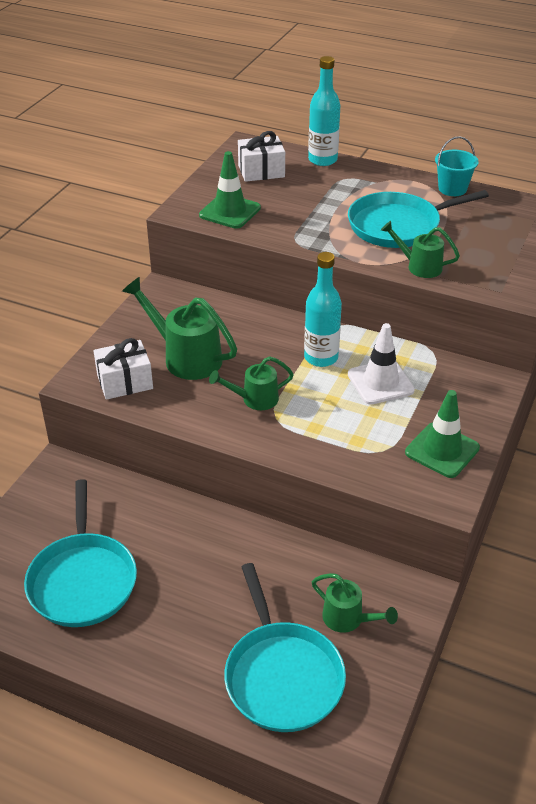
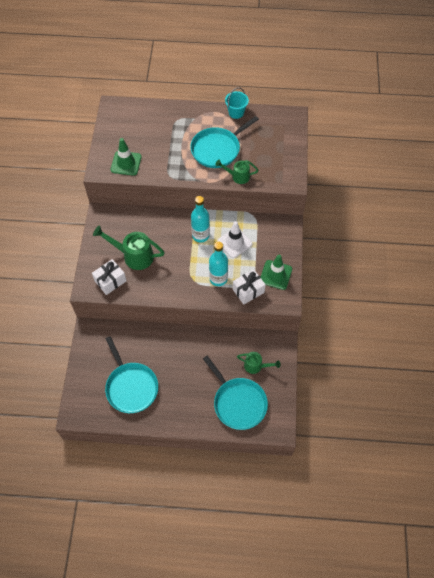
camera: 20 degrees left, 20 degrees up
(254, 399) = (178, 272): green watering can -> none
(261, 171) = (130, 126): white gift -> white gift (248, 291)
(322, 160) = (159, 107): turquoise bottle -> turquoise bottle (218, 279)

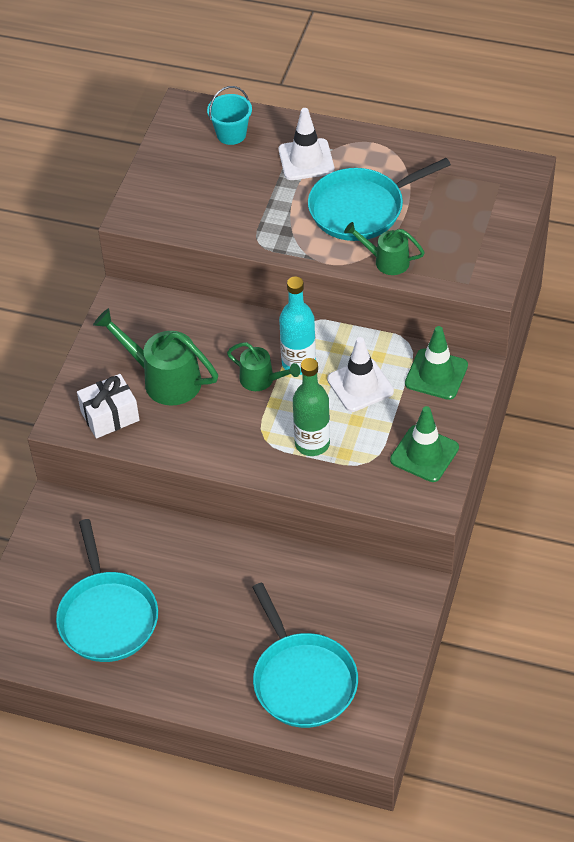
camera: 15 degrees right, 10 degrees down
(126, 163) = (184, 210): green traffic cone -> green traffic cone (436, 374)
(183, 126) = (306, 160): none -> white traffic cone
(218, 279) = (312, 443): turquoise bottle -> green bottle
(236, 112) = (414, 149): turquoise bucket -> turquoise bucket (231, 134)
(248, 291) = (363, 473): white gift -> none
(256, 366) = (354, 622): green watering can -> green watering can (262, 380)

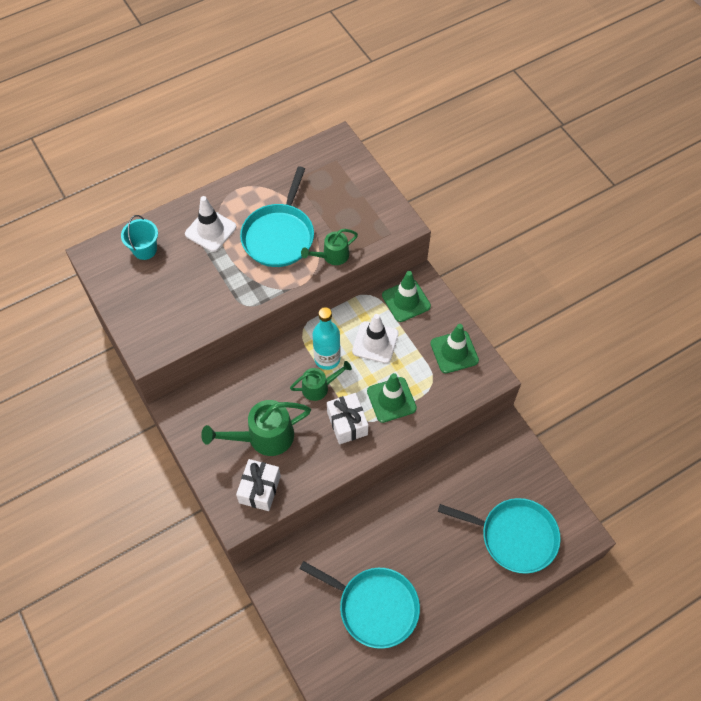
camera: 50 degrees left, 10 degrees up
(248, 429) = (347, 423): none -> white gift
(312, 443) = (391, 400): green bottle -> green traffic cone

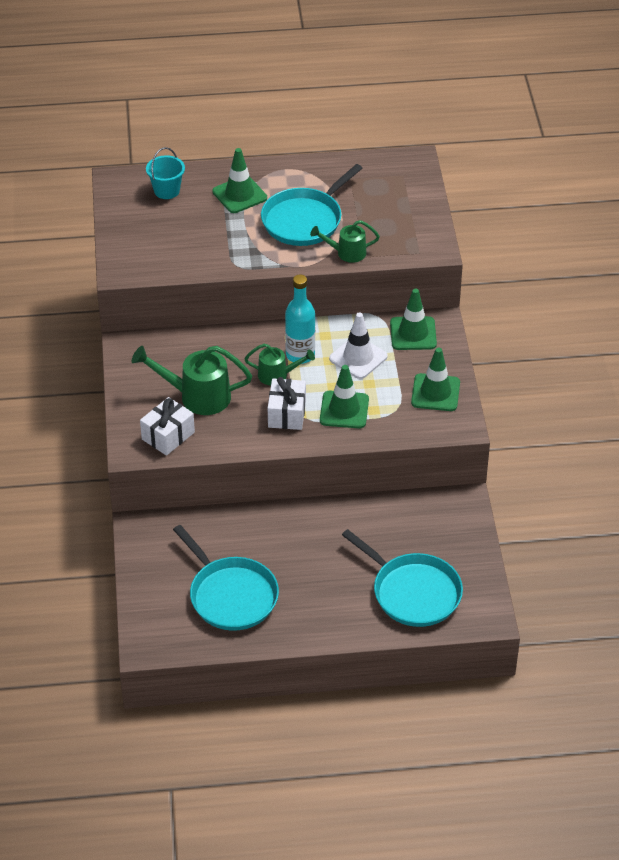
camera: 25 degrees right, 15 degrees down
(210, 230) = (239, 195): white traffic cone -> green traffic cone

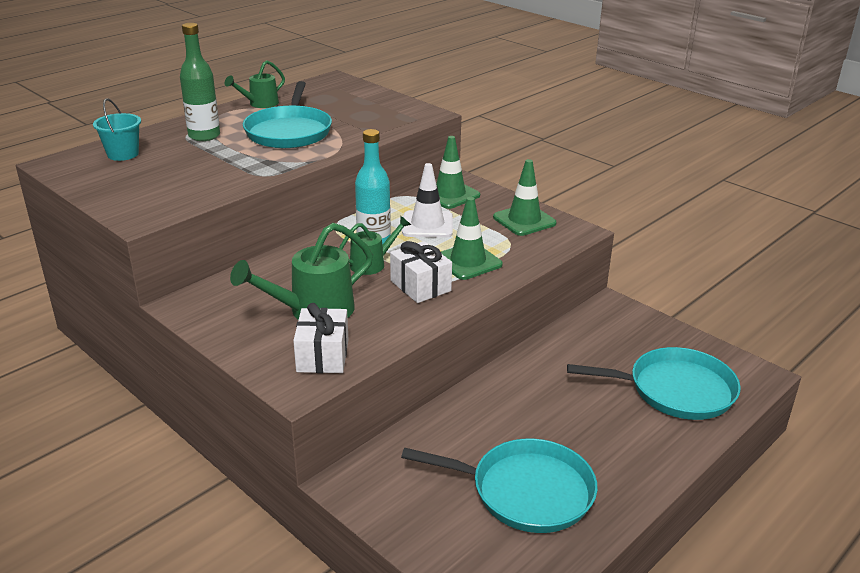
camera: 40 degrees left, 15 degrees down
(239, 195) = (204, 136): green traffic cone -> green bottle
(346, 253) = (357, 137): green watering can -> green watering can (260, 104)

